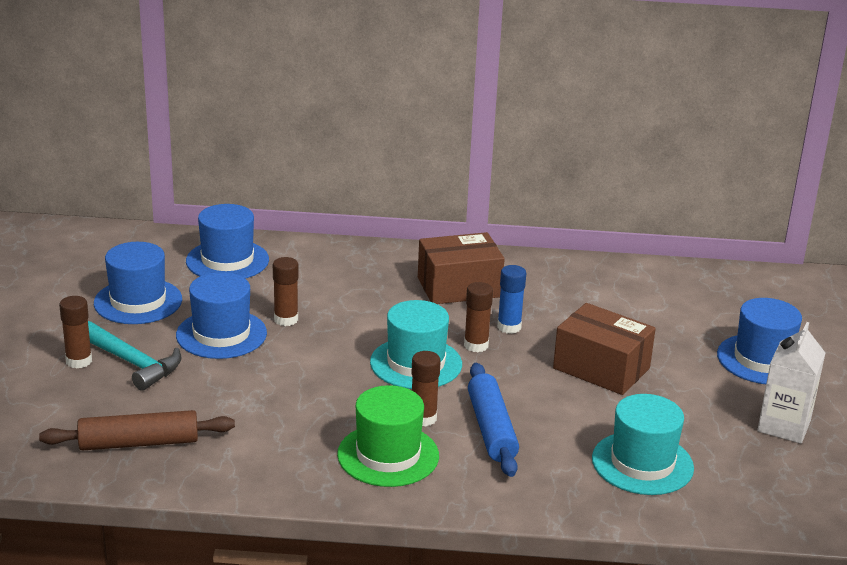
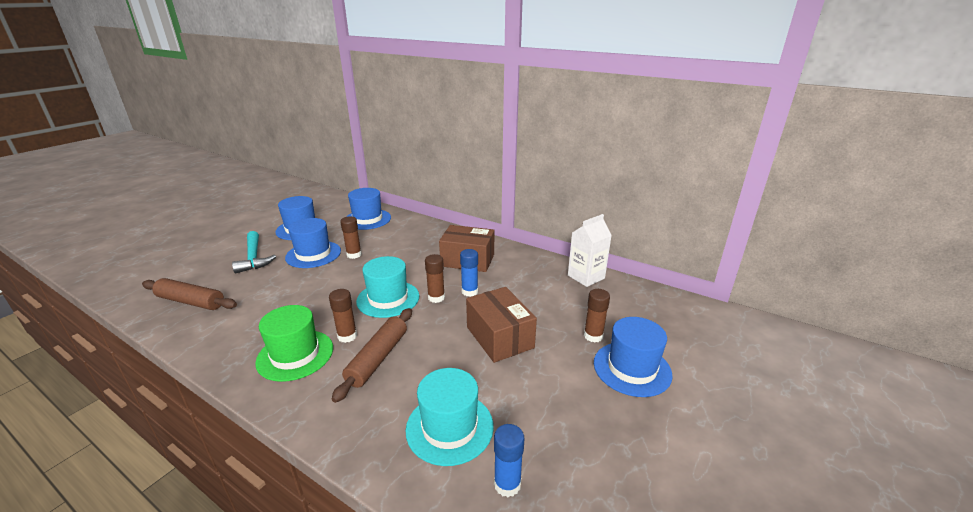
camera: 30 degrees right, 0 degrees up
(79, 361) = (234, 250): brown glue stick -> brown glue stick (593, 336)
(491, 429) = (378, 358): blue rolling pin -> brown rolling pin
(738, 486) = (507, 484): none -> blue glue stick
(784, 426) = (601, 437): white carton -> white carton (586, 277)

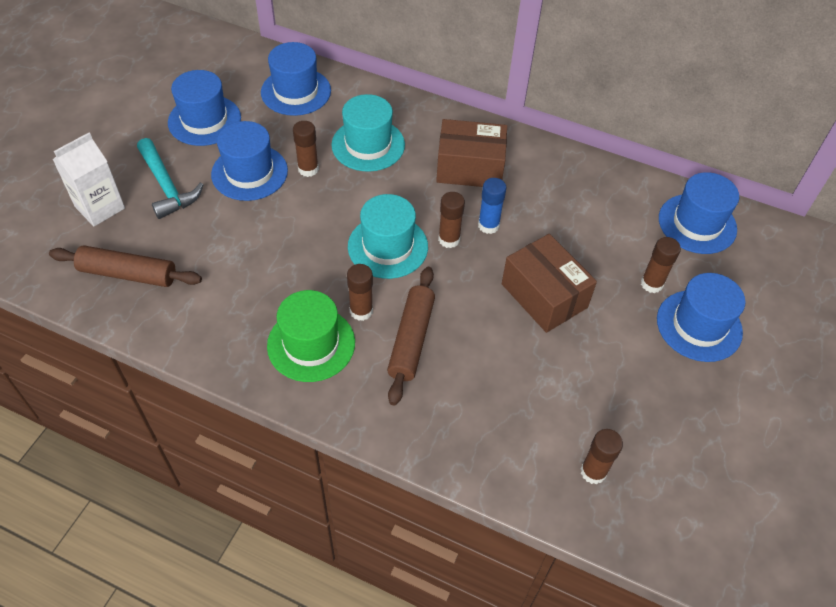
camera: 10 degrees left, 25 degrees up
(449, 427) = (521, 418): turquoise hat -> turquoise hat (368, 145)
(507, 484) = (593, 472): blue glue stick -> brown glue stick
(586, 277) = (631, 187): white carton -> white carton (100, 207)
(636, 301) = (697, 224): none -> blue hat

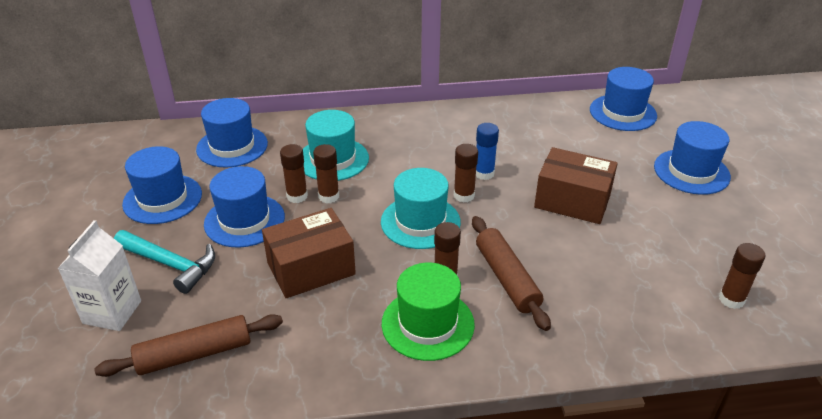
camera: 30 degrees left, 15 degrees down
(470, 168) = (431, 142): brown box -> brown box (311, 268)
(651, 284) = (634, 160): brown glue stick -> brown glue stick (328, 196)

